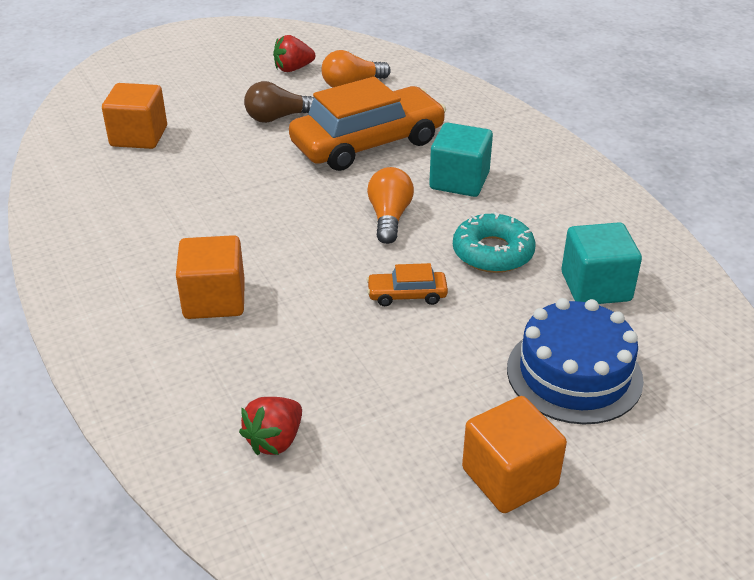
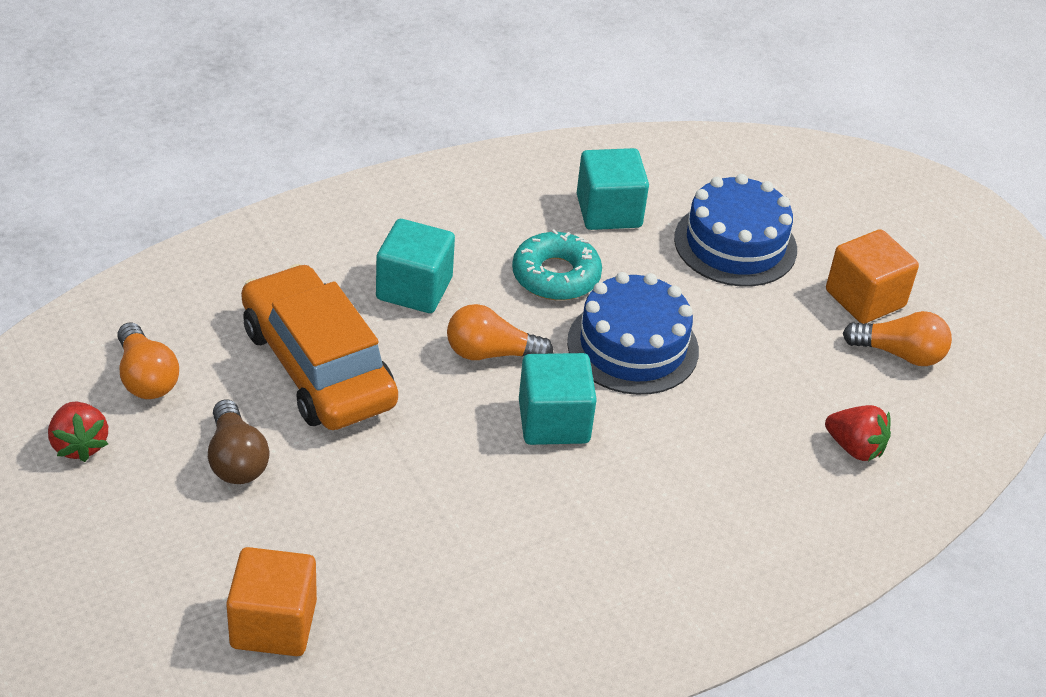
camera: 95 degrees left, 5 degrees up
(214, 300) = (655, 506): orange cube -> none
(312, 248) = (554, 421): none -> turquoise cube
(407, 295) = (633, 346): orange car -> blue cake
(420, 499) = (900, 354): none -> orange light bulb

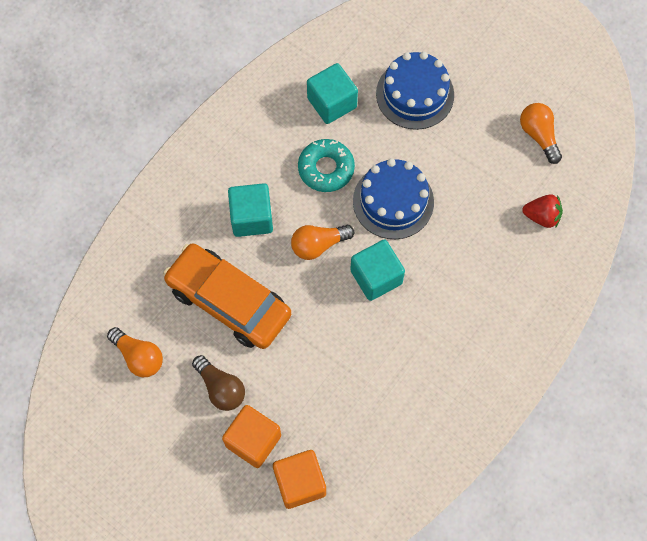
camera: 20 degrees left, 25 degrees up
(79, 445) = (131, 421): red strawberry -> none
(865, 298) = (503, 102): orange cube -> orange cube (253, 441)
(900, 354) = (538, 135): orange light bulb -> orange light bulb turned 105 degrees counterclockwise

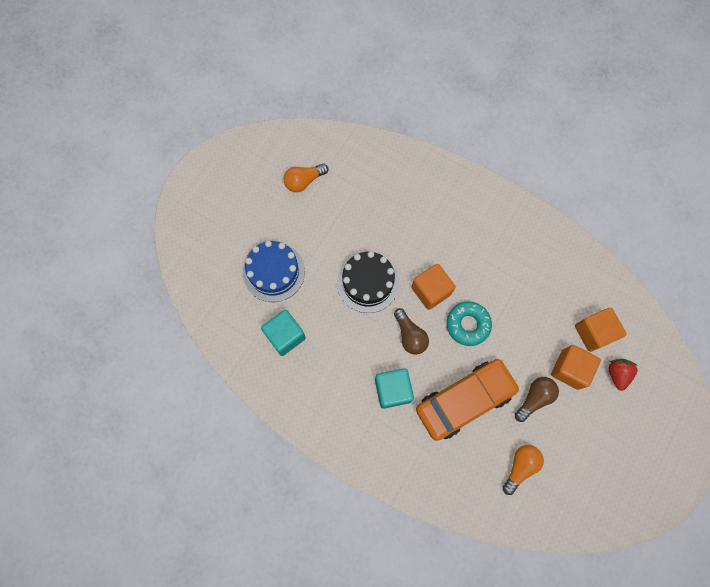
camera: 95 degrees left, 5 degrees up
(229, 301) = (465, 400): orange car -> orange car turned 150 degrees counterclockwise
(318, 245) = (410, 335): orange light bulb -> brown light bulb
(326, 169) = (344, 335): turquoise donut -> turquoise donut (467, 324)
(376, 277) = (431, 291): turquoise cube -> orange cube
(393, 201) = (368, 282): blue cake -> black cake
(541, 216) = (370, 178): red strawberry -> red strawberry (617, 374)

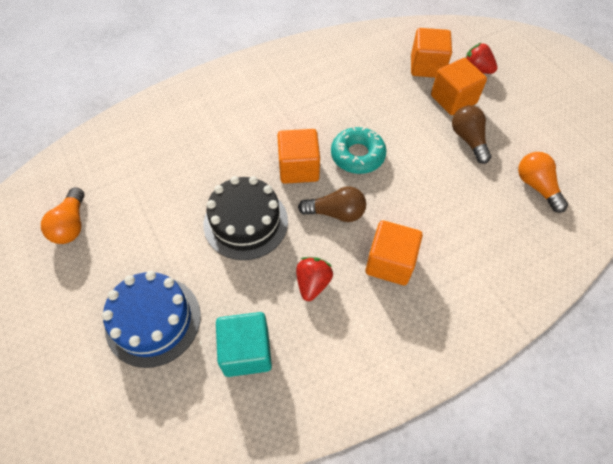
camera: 60 degrees left, 15 degrees down
(349, 349) = (313, 283): none -> red strawberry
(392, 390) = (390, 263): turquoise cube -> orange cube
(465, 400) = (439, 199): orange car -> none

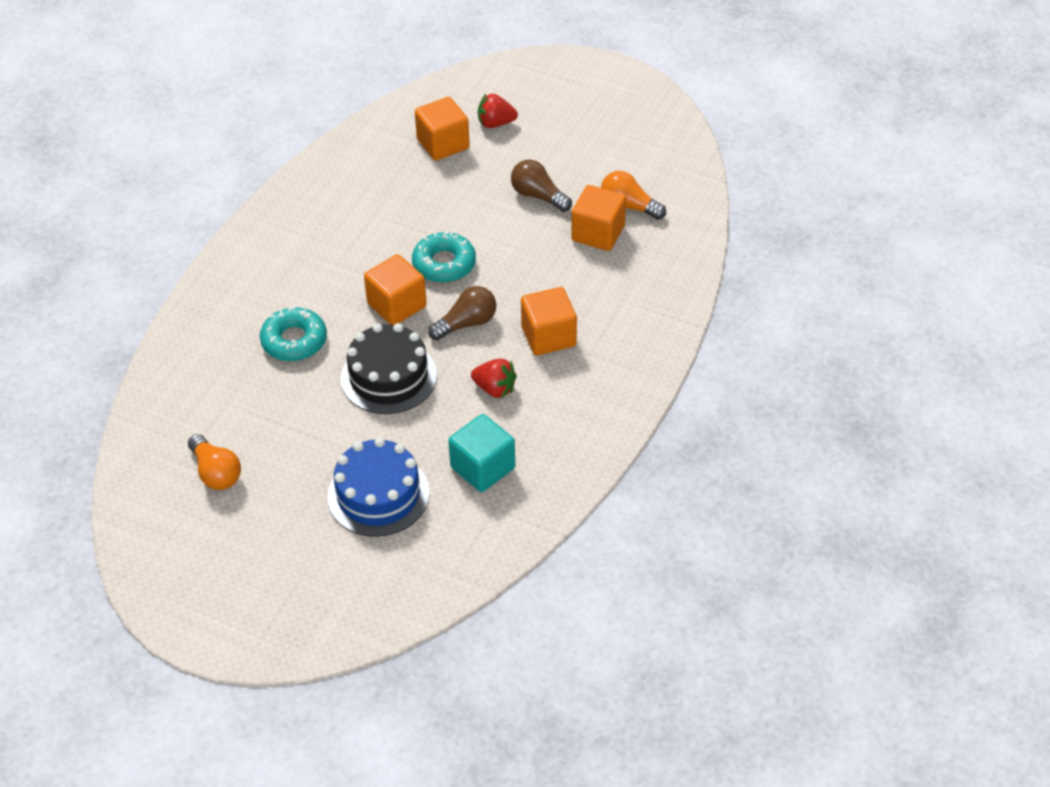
camera: 35 degrees left, 10 degrees down
(209, 155) = (294, 341): none -> turquoise donut
(313, 283) = (495, 389): red strawberry -> red strawberry turned 135 degrees clockwise
(453, 99) = (495, 165): orange cube -> orange cube (598, 233)

